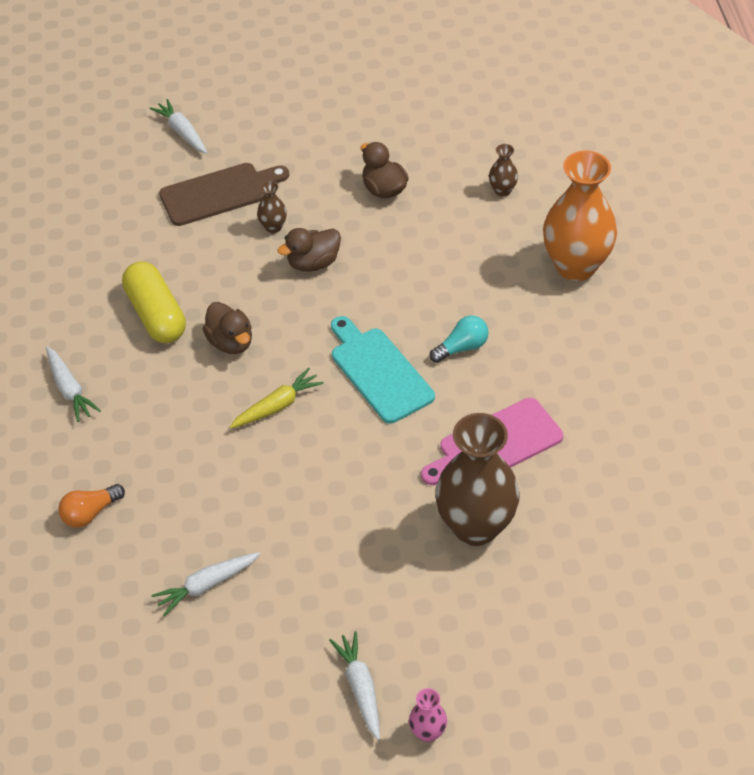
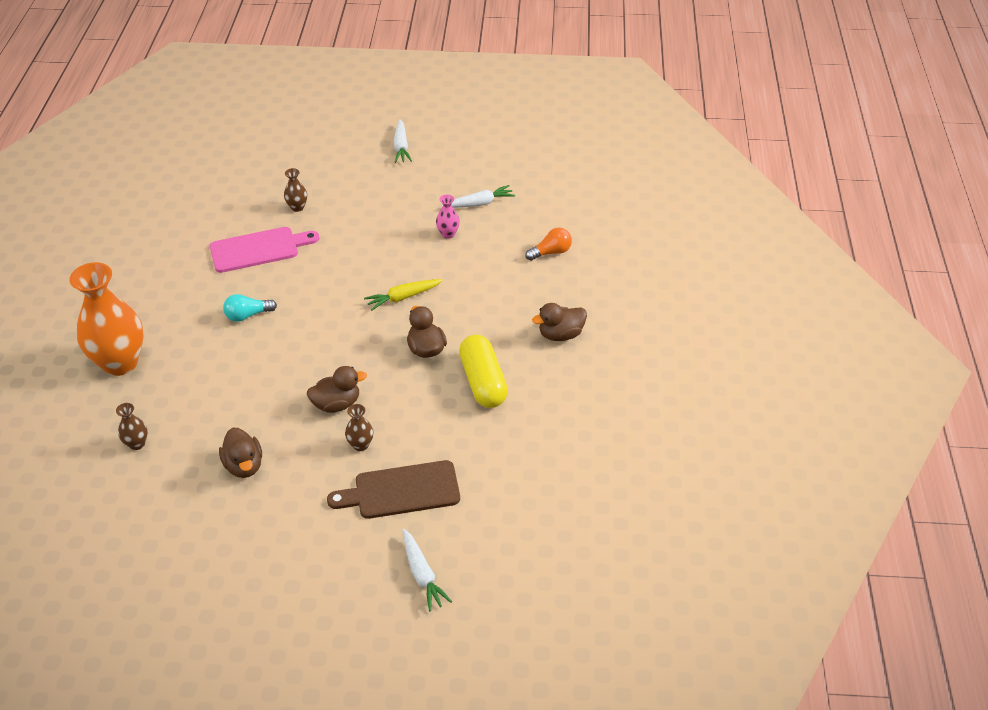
camera: 170 degrees left, 5 degrees down
(69, 389) = (560, 334): white carrot -> brown duck
(379, 371) = (318, 308): turquoise cutting board -> none
(427, 732) = (371, 125): pink vase -> pink vase (448, 234)
(475, 527) = (297, 207): brown vase -> brown vase, size x0.42

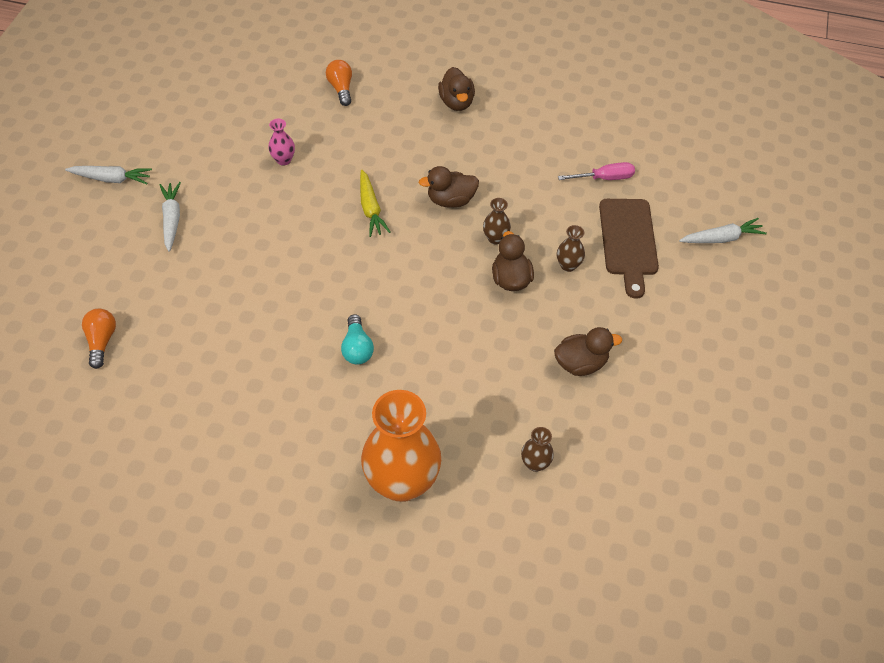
camera: 80 degrees left, 10 degrees up
(241, 180) = (102, 341): none -> orange light bulb
(259, 249) = (245, 330): pink cutting board -> none
(297, 207) = (182, 287): brown vase -> brown vase (495, 238)
(479, 203) = (244, 128): white carrot -> white carrot (172, 219)
(483, 382) = (504, 165): yellow capsule -> none
(486, 464) = (604, 178): none -> pink screwdriver

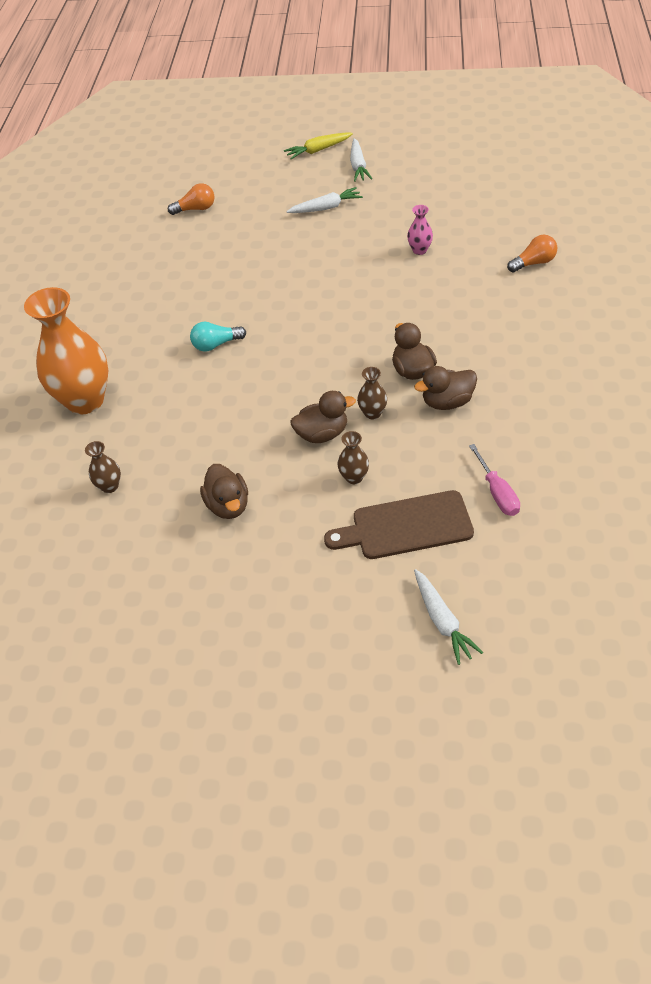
camera: 85 degrees right, 5 degrees down
(370, 208) = (380, 318): yellow carrot -> yellow carrot (318, 150)
(456, 102) = (558, 348): brown duck -> brown duck (447, 402)

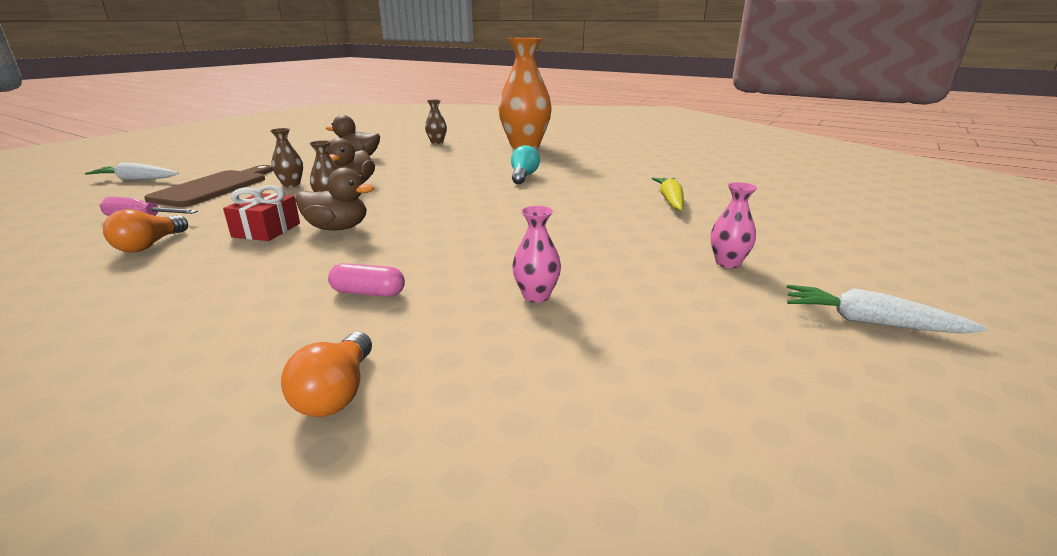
camera: 115 degrees right, 25 degrees down
(196, 209) = (777, 202): orange light bulb -> orange light bulb (150, 245)
(318, 150) = (949, 301): yellow carrot -> yellow carrot (670, 200)
(326, 208) = (727, 263): white carrot -> pink vase
(447, 402) = (266, 230): brown duck -> red gift
(469, 301) = (368, 293): none -> pink capsule

